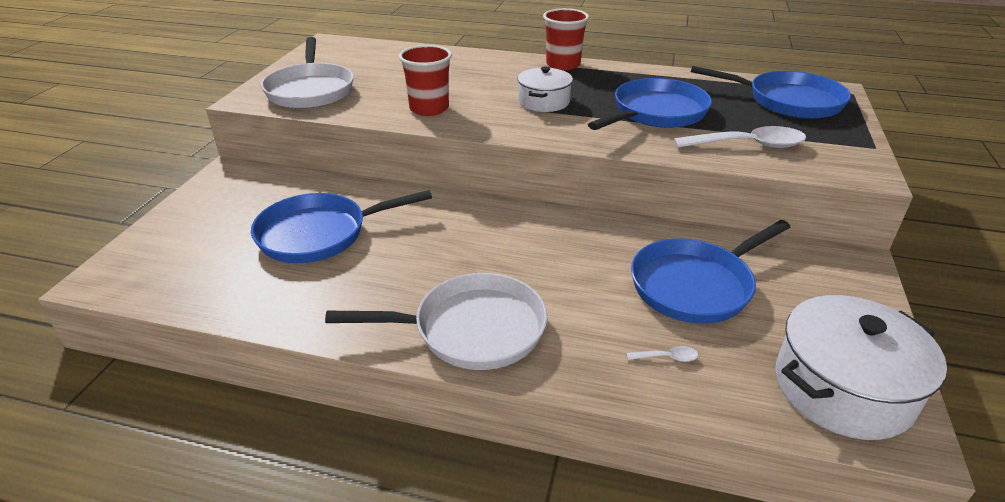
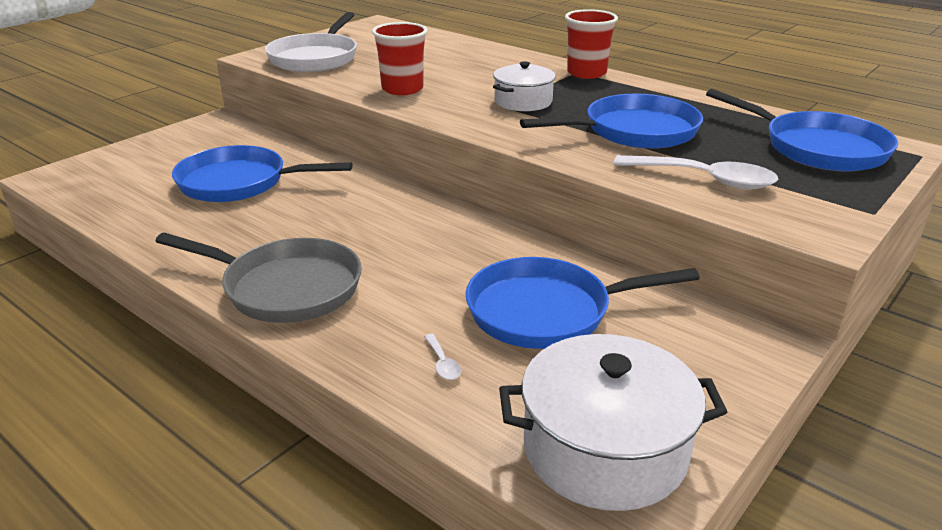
camera: 25 degrees right, 5 degrees down
(471, 329) = (285, 287): white pan -> grey pan
(667, 357) = (442, 363): white spoon -> white spoon turned 45 degrees clockwise

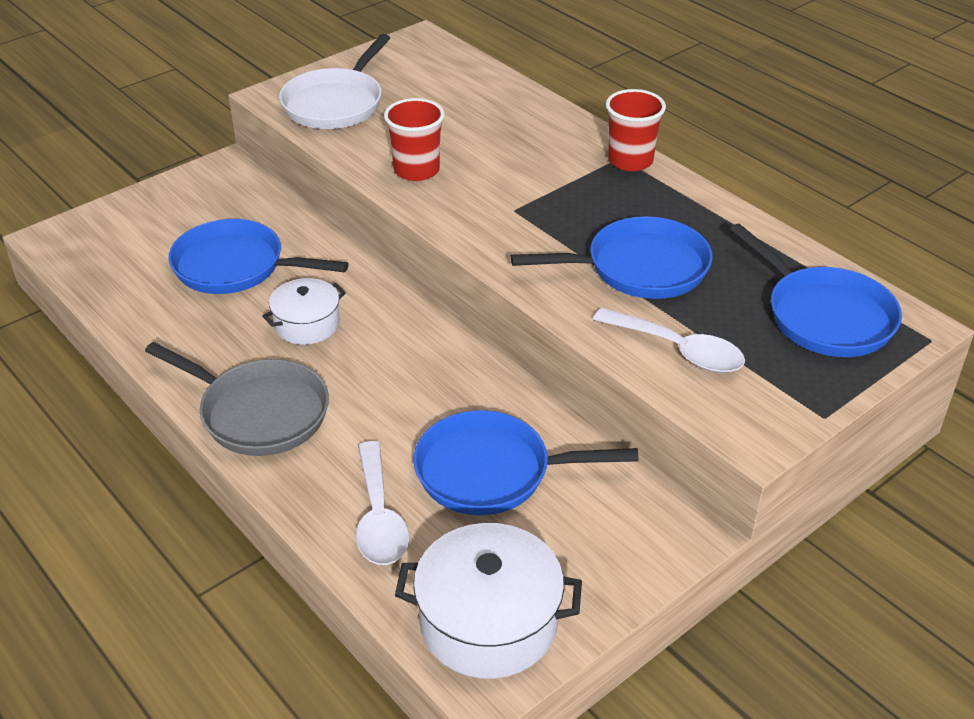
camera: 10 degrees right, 10 degrees up
(442, 363) = (379, 517): white spoon -> white spoon, size x2.37
(523, 102) = (540, 205): white pot -> white pot (307, 324)

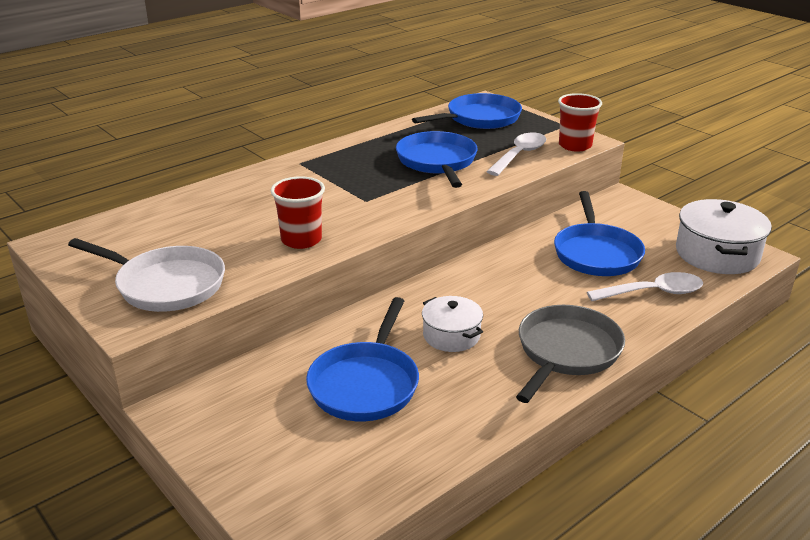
camera: 90 degrees left, 10 degrees down
(630, 161) = (305, 160): red cup -> red cup (575, 145)

